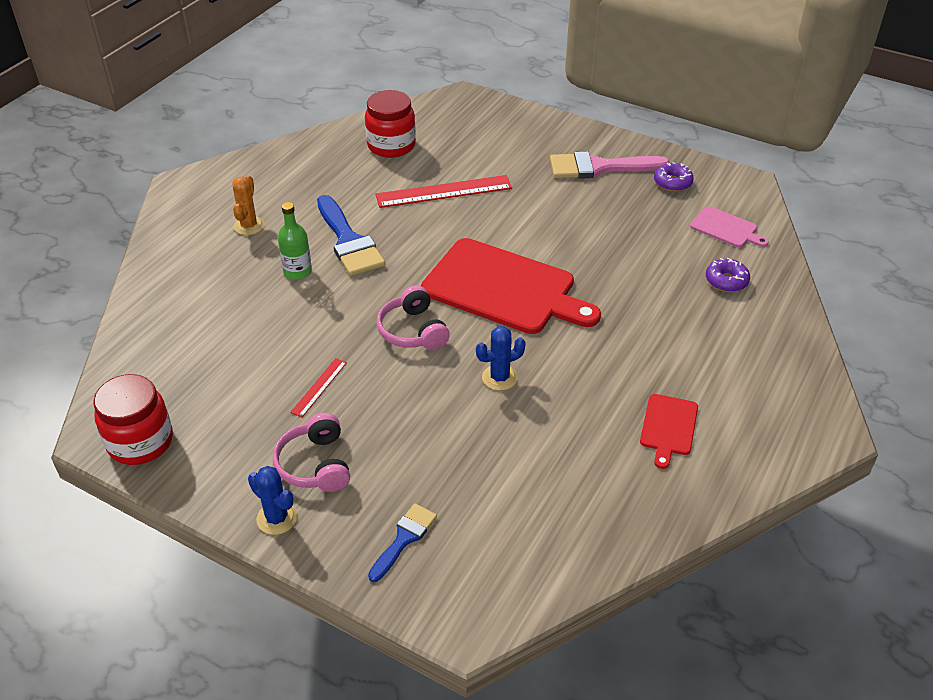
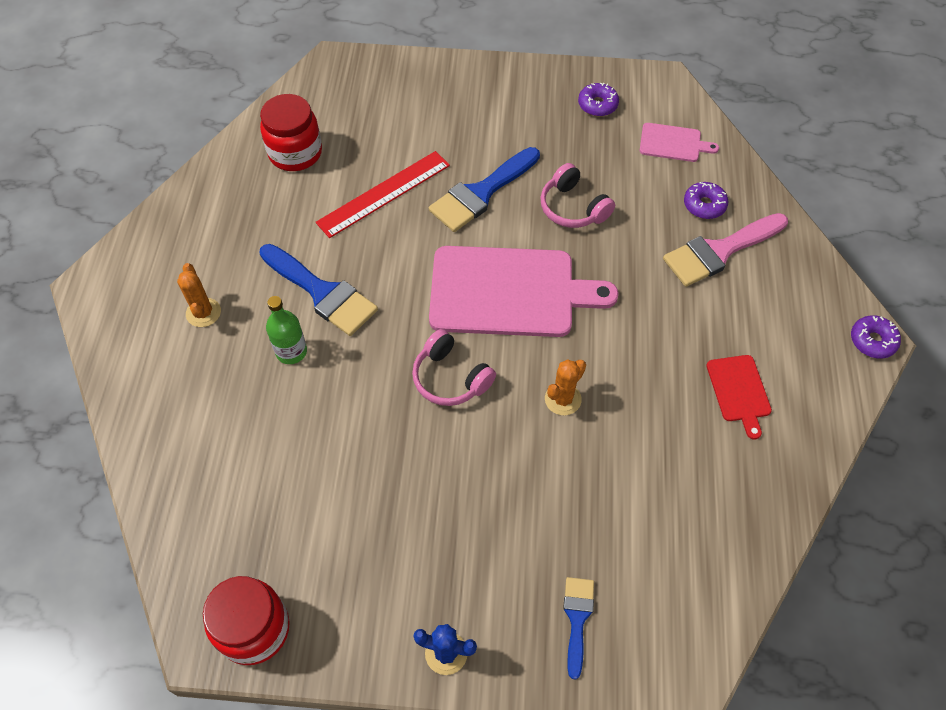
camera: 25 degrees left, 15 degrees up
(315, 464) = (447, 575): pink headphones -> pink headphones (573, 208)
(319, 387) = (397, 483): red ruler -> none
(499, 378) = (563, 399): blue cactus -> orange cactus
(504, 288) = (509, 292): red cutting board -> pink cutting board
(526, 214) = (481, 193): none -> blue brush
(599, 167) = (519, 109): pink brush -> pink brush (719, 251)
(831, 434) = (872, 341): none -> purple donut

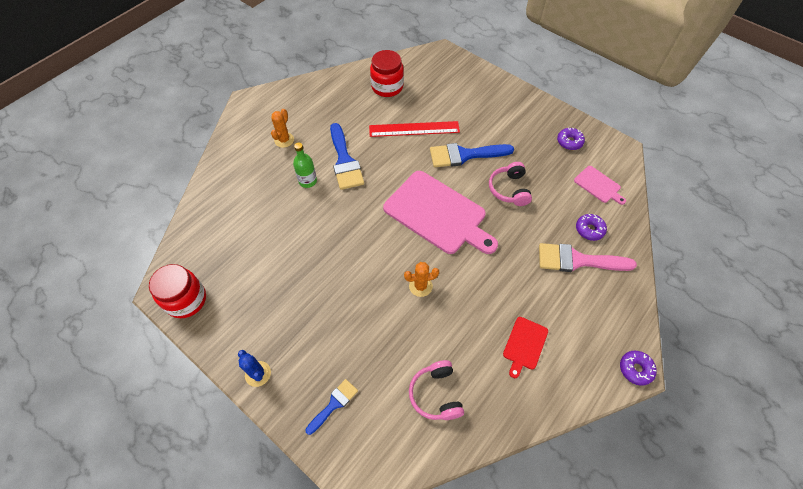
camera: 35 degrees right, 0 degrees up
(450, 378) = (372, 239): pink headphones -> pink headphones (436, 394)

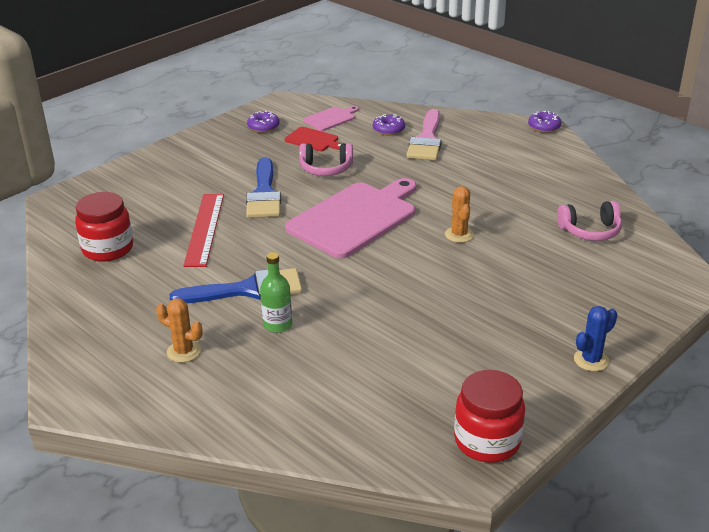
camera: 85 degrees left, 25 degrees down
(334, 404) = (616, 298): blue brush -> none
(524, 345) = (526, 177): red cutting board -> red cutting board (313, 140)

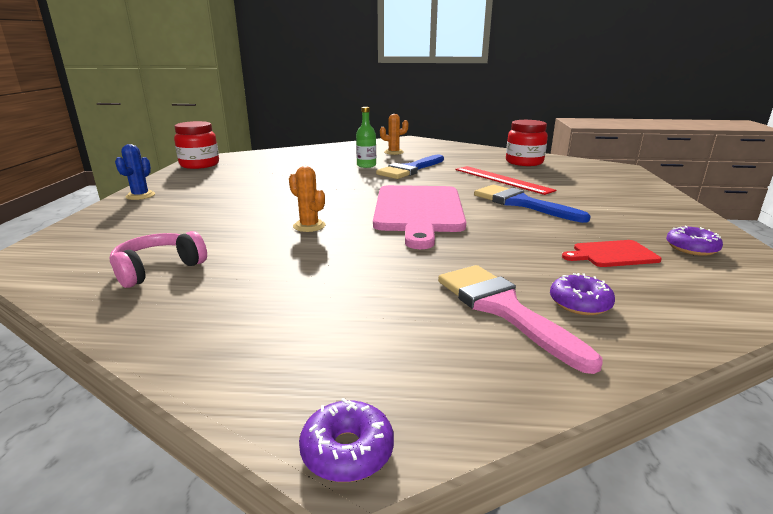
camera: 140 degrees right, 10 degrees down
(326, 169) = (526, 234): pink headphones -> none
(331, 118) = (677, 288): pink cutting board -> none

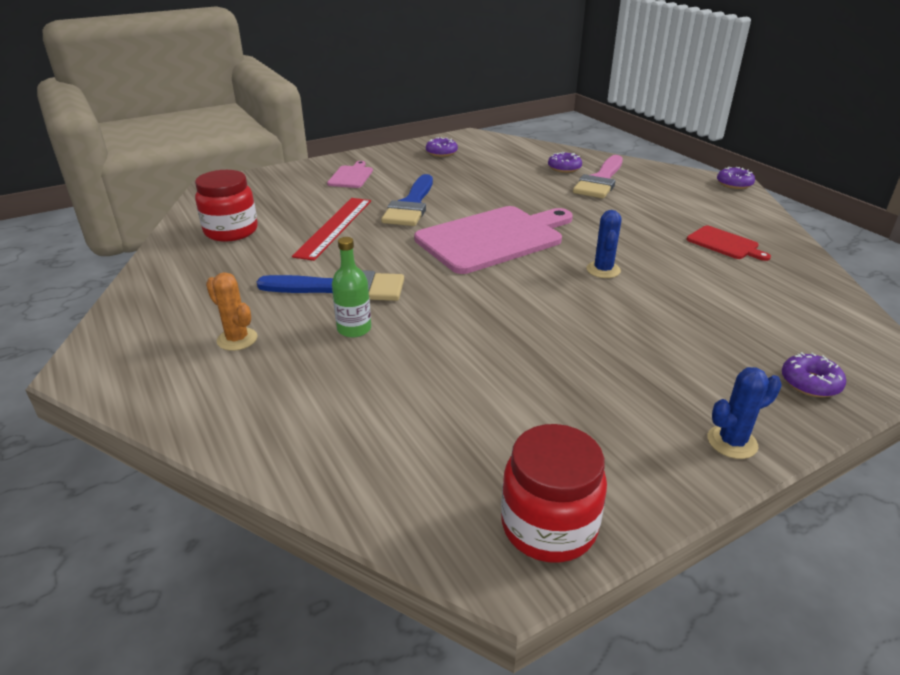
camera: 125 degrees left, 10 degrees up
(98, 227) = (810, 383): none -> purple donut
(158, 269) = (765, 289): pink headphones -> none
(309, 226) = (603, 270): orange cactus -> blue cactus
(612, 254) = (484, 168): red cutting board -> red cutting board (725, 244)
(618, 199) = (351, 176): none -> pink cutting board

